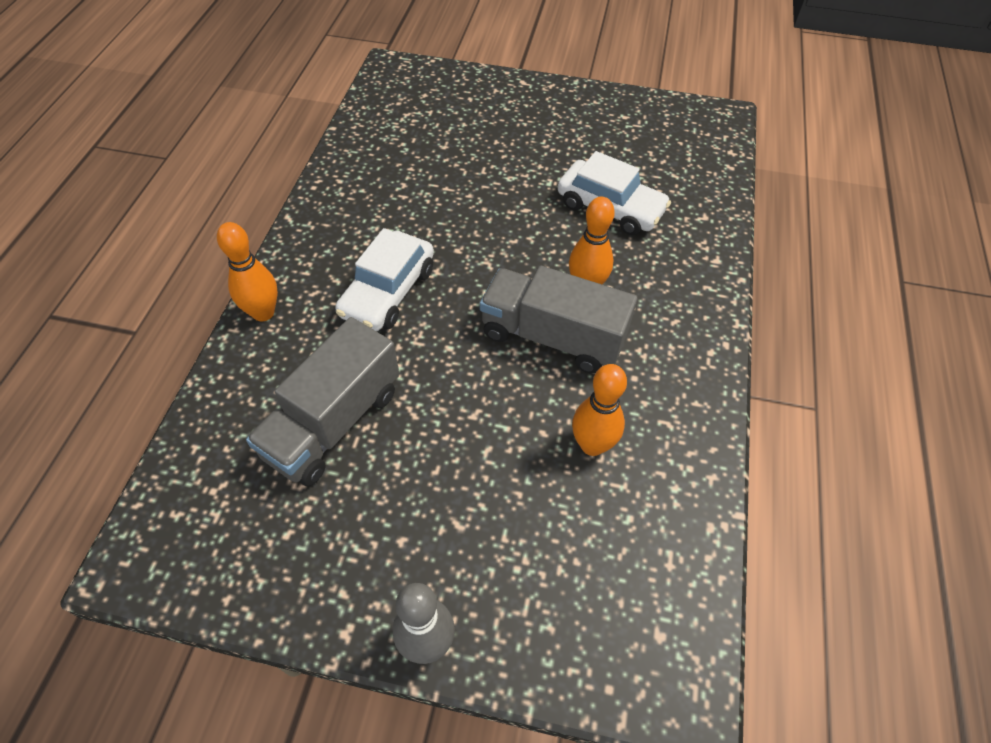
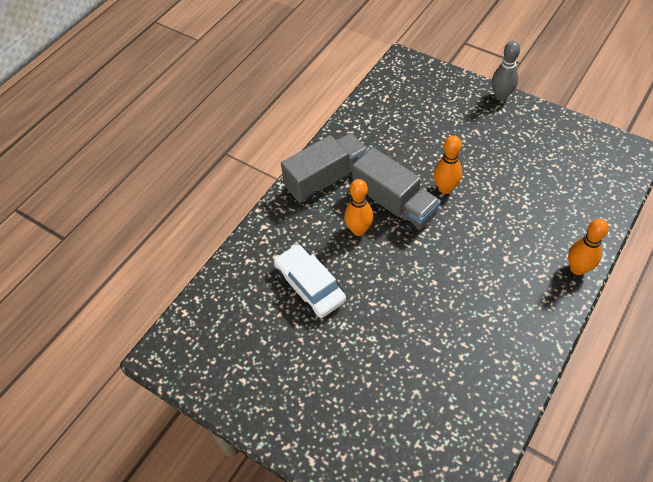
camera: 155 degrees left, 0 degrees up
(333, 423) = (534, 190): grey truck -> grey truck (327, 179)
(388, 292) = (490, 262): white car -> none
(592, 445) = (398, 146): orange bowling pin -> orange bowling pin (445, 188)

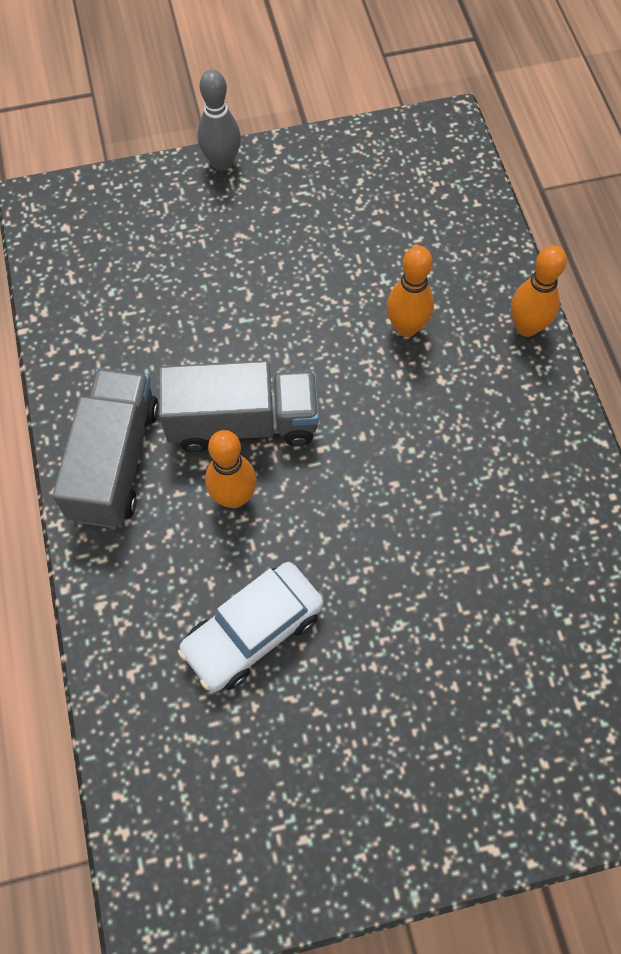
camera: 50 degrees left, 10 degrees up
(309, 286) = (253, 631): white car -> white car turned 45 degrees counterclockwise
(445, 188) = (282, 347): orange bowling pin -> orange bowling pin (406, 327)

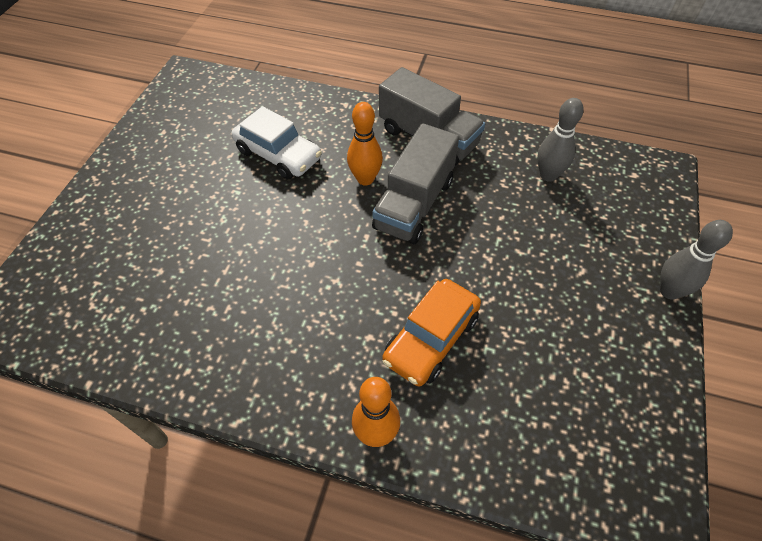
camera: 120 degrees right, 10 degrees down
(113, 306) = (548, 175): none -> grey bowling pin
(253, 631) = (278, 154): white car -> white car turned 135 degrees clockwise
(406, 327) = (431, 339): orange bowling pin -> orange car

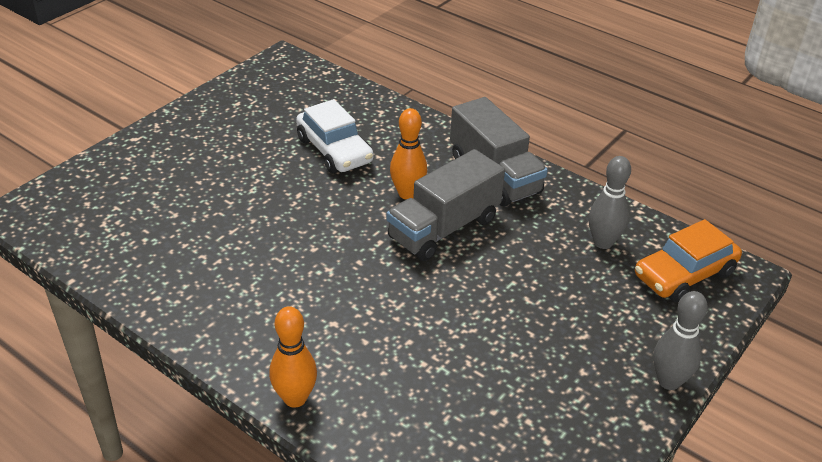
camera: 20 degrees right, 15 degrees down
(431, 339) = (391, 343): orange car -> orange car (684, 274)

